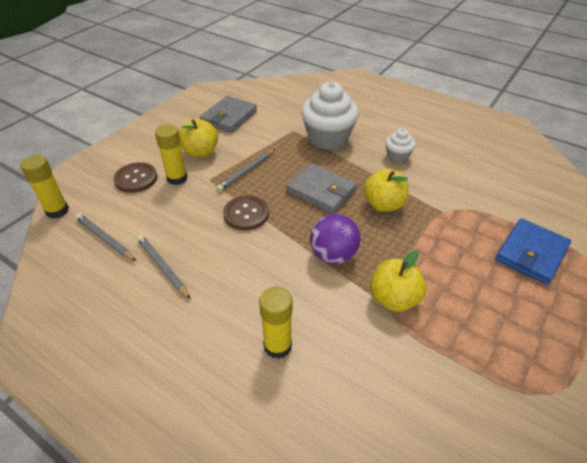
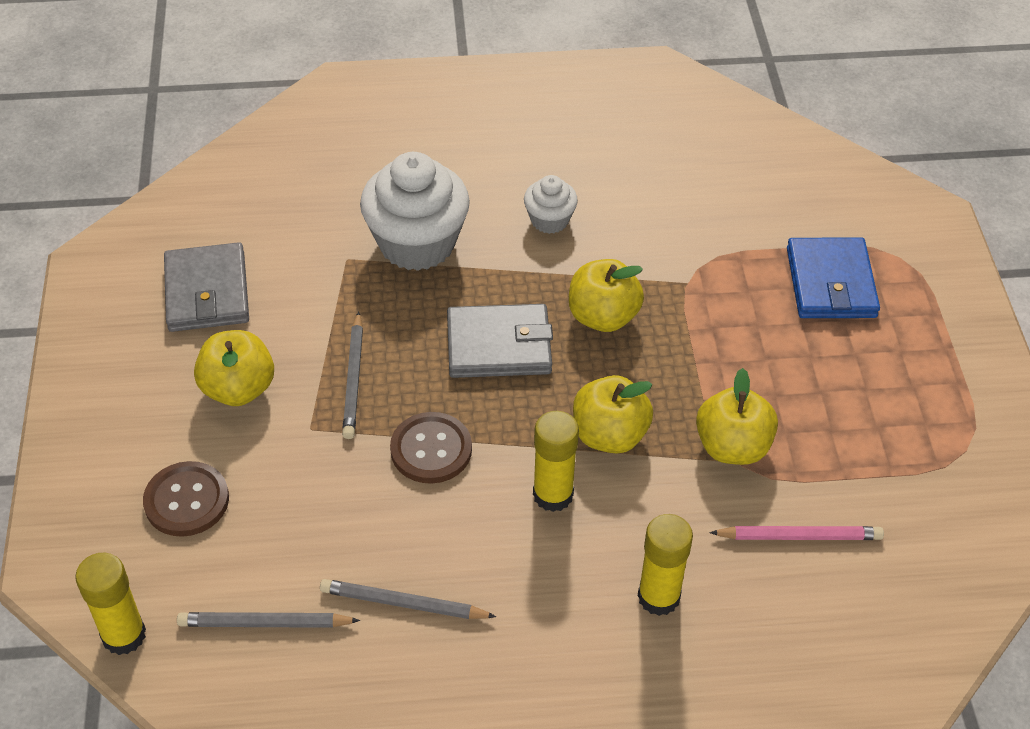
camera: 40 degrees left, 5 degrees up
(177, 178) = (255, 458): yellow glue stick -> yellow glue stick (553, 495)
(333, 255) = (609, 435): purple ball -> yellow apple
(389, 370) = (800, 536): none -> pink pencil

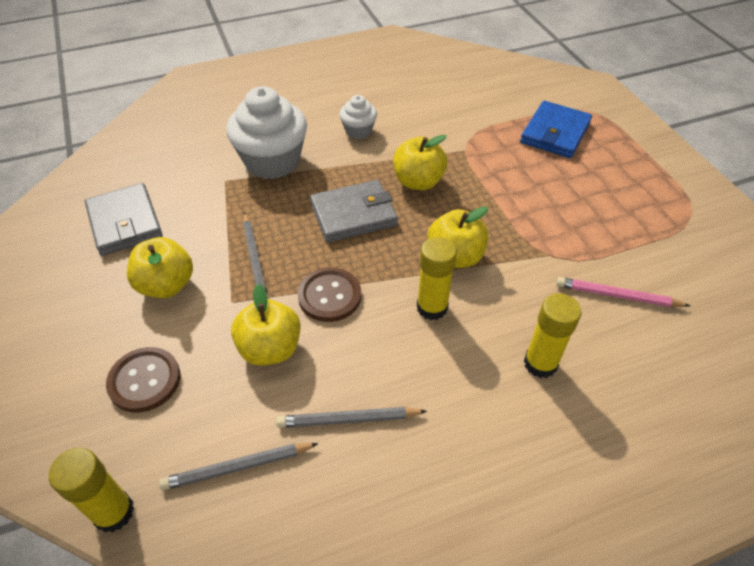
camera: 15 degrees left, 0 degrees up
(732, 447) = (542, 246): yellow apple -> yellow apple (270, 349)
(800, 536) = (617, 295): pink pencil -> pink pencil turned 150 degrees counterclockwise
(831, 283) = (555, 133): blue wallet -> blue wallet turned 45 degrees clockwise

